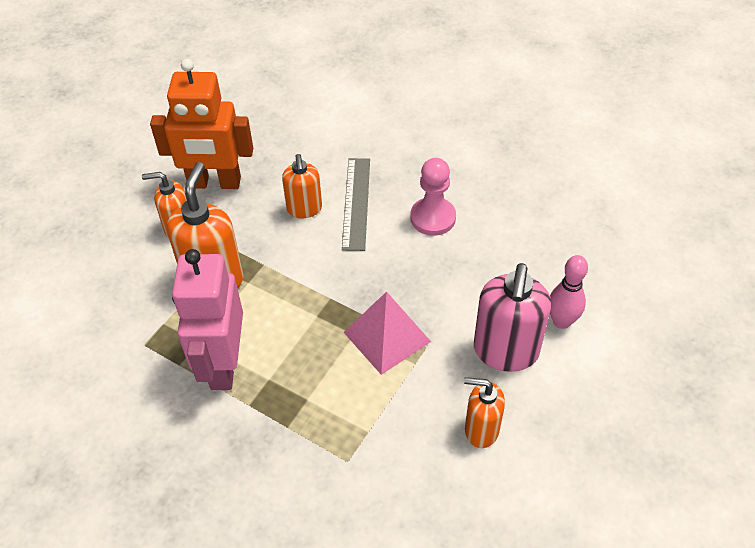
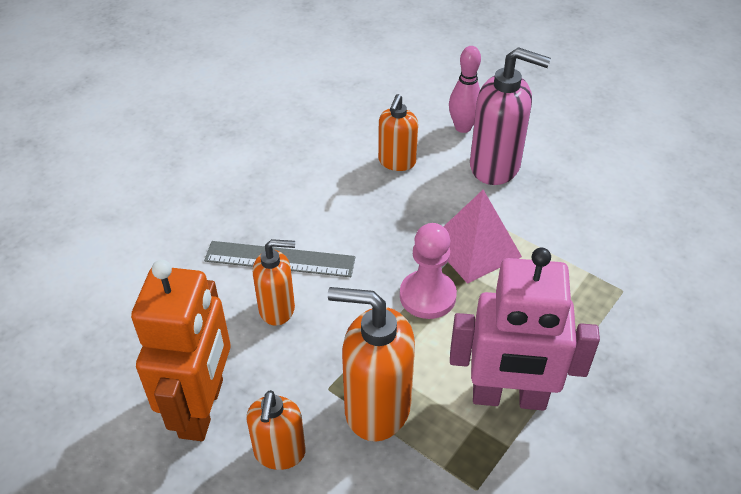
camera: 85 degrees left, 5 degrees down
(433, 218) = (318, 197): pink pawn -> pink pawn (427, 296)
(481, 430) = (581, 193): orange soap dispenser -> orange soap dispenser (397, 162)

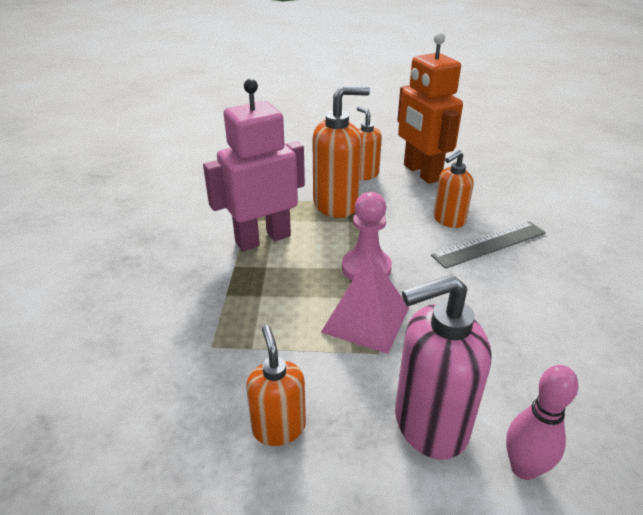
camera: 145 degrees right, 10 degrees down
(397, 162) = (525, 369): orange soap dispenser -> orange soap dispenser (279, 427)

